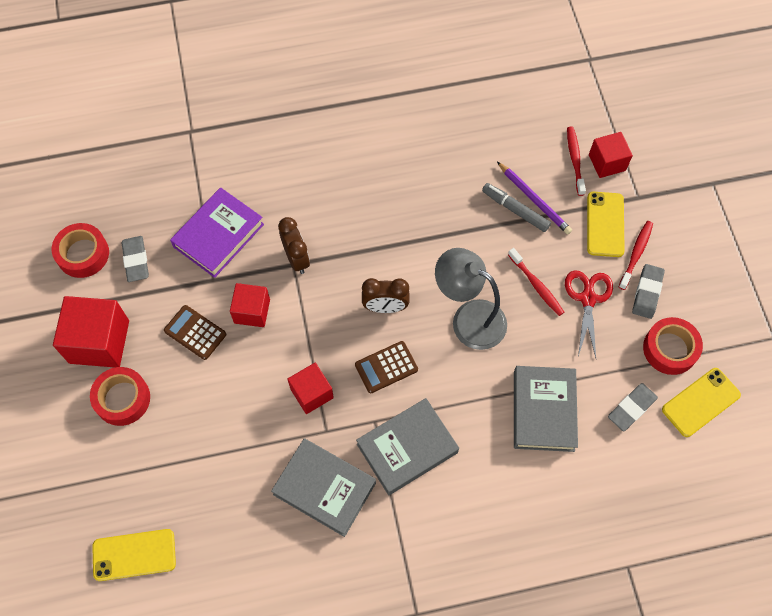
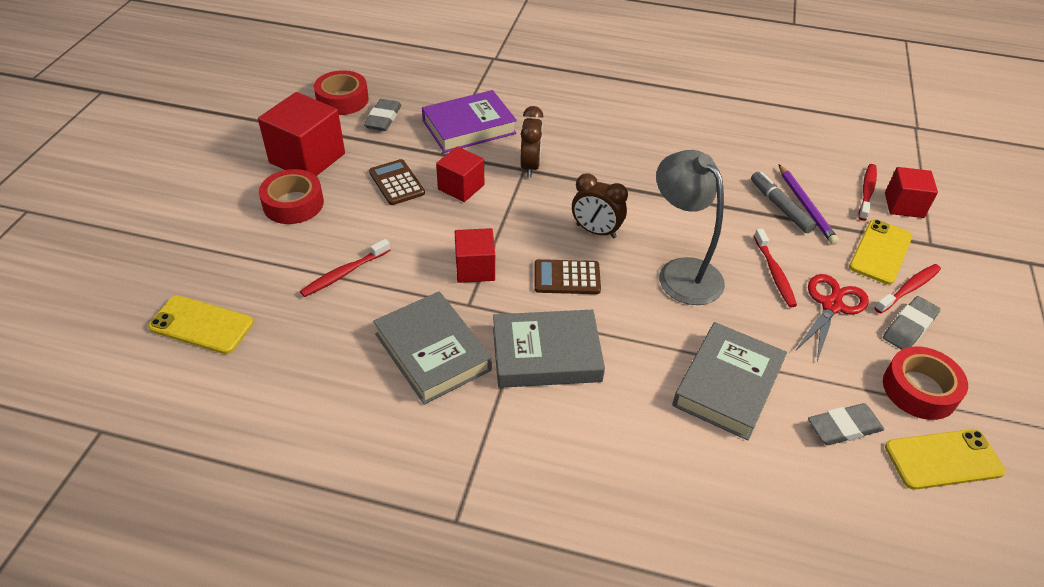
camera: 25 degrees right, 20 degrees down
(212, 449) = (344, 273): none -> red toothbrush

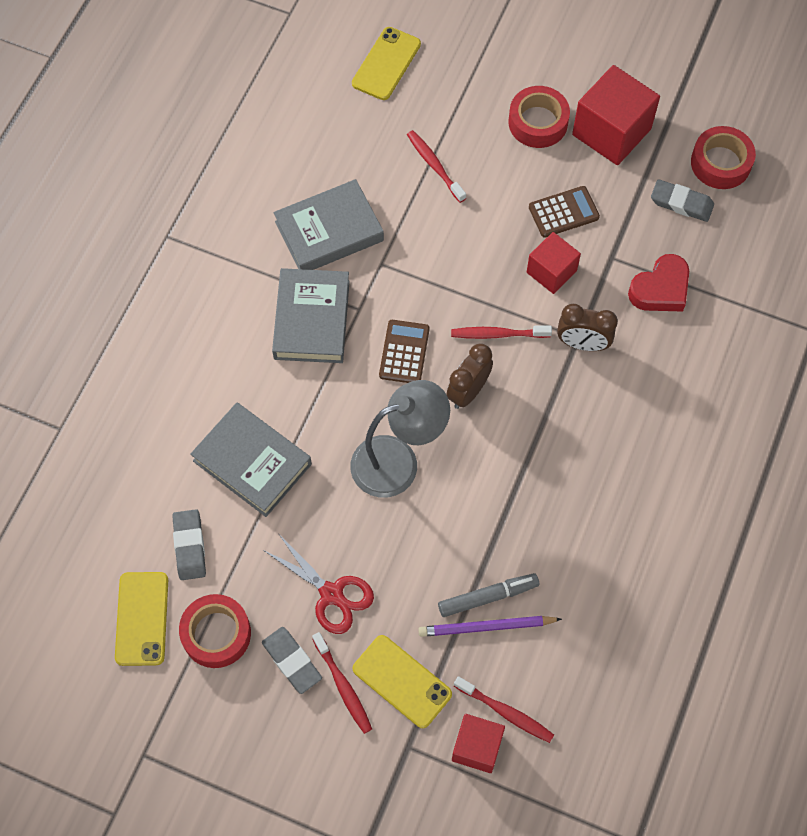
camera: 100 degrees right, 20 degrees up
(469, 127) = (660, 289): purple book -> red heart
(475, 268) = (427, 273): red cube -> none
(774, 273) = (384, 553): red toothbrush -> red toothbrush (498, 334)

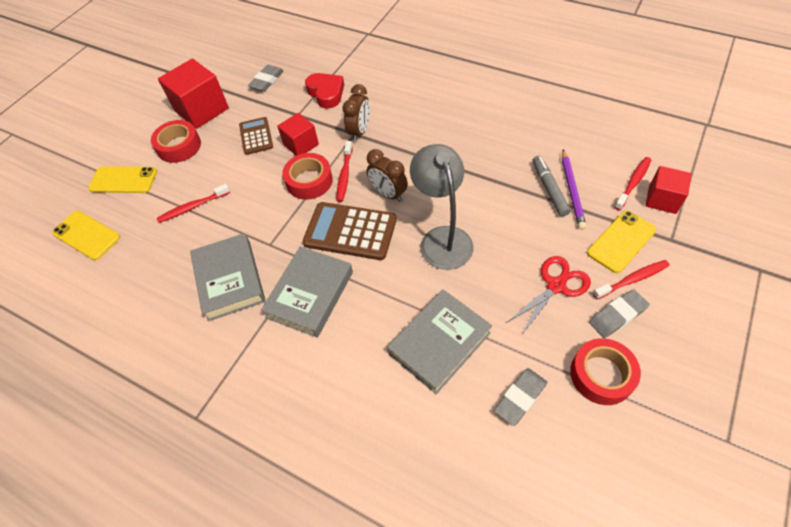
camera: 80 degrees left, 10 degrees down
(142, 618) = (595, 442): yellow phone -> yellow phone (123, 180)
(189, 546) = (520, 398): grey eraser -> grey eraser turned 45 degrees counterclockwise
(312, 320) = (310, 294): grey book -> grey book turned 75 degrees counterclockwise
(404, 352) = (350, 231): brown calculator -> brown calculator, size x1.64
(720, 163) = (243, 62): red tape -> red tape (309, 181)

